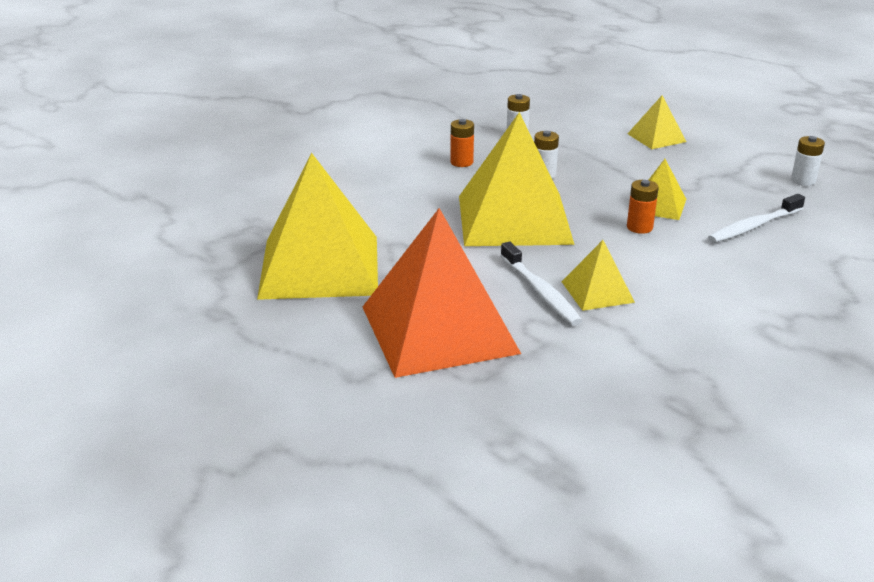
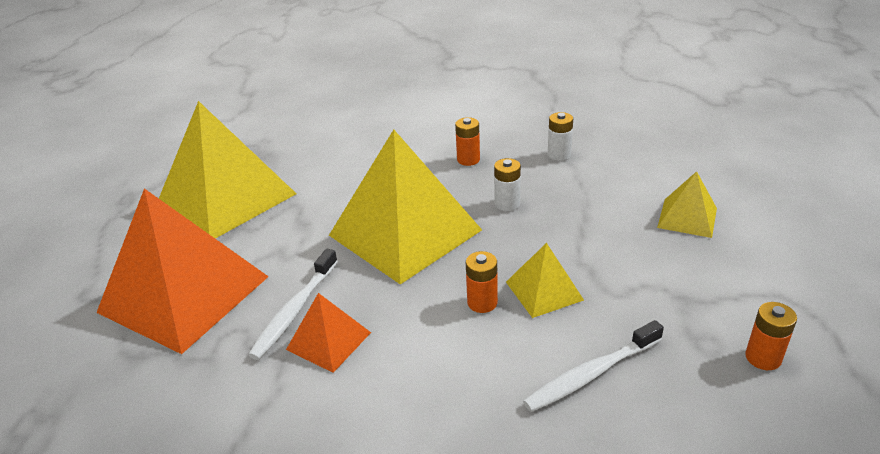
camera: 50 degrees right, 5 degrees up
(597, 291) = (329, 341): yellow pyramid -> orange pyramid
(753, 226) = (591, 374): white toothbrush -> white toothbrush turned 45 degrees counterclockwise
(803, 181) = (763, 357): white battery -> orange battery

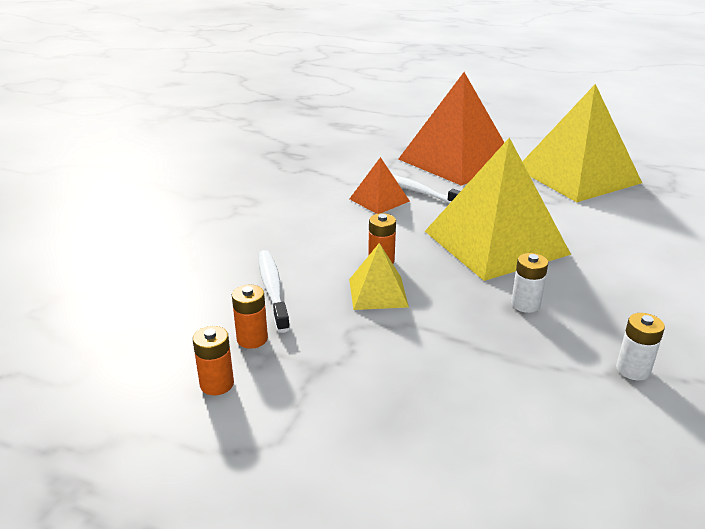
camera: 105 degrees right, 5 degrees down
(468, 159) = (628, 299): orange battery -> orange battery (252, 339)
(687, 217) = (450, 429): yellow pyramid -> none

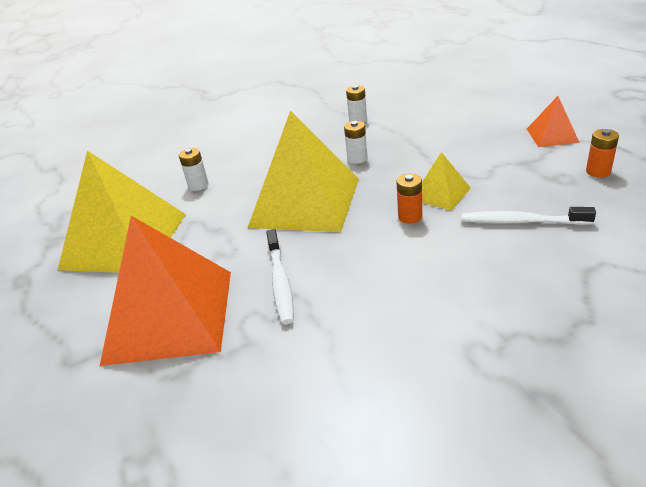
camera: 135 degrees left, 5 degrees up
(252, 339) = (560, 190): orange battery -> none
(272, 289) = (521, 221): white toothbrush -> white toothbrush turned 75 degrees clockwise
(379, 200) = (331, 286): orange pyramid -> orange pyramid (552, 135)
(624, 223) = (198, 185): none -> white battery

